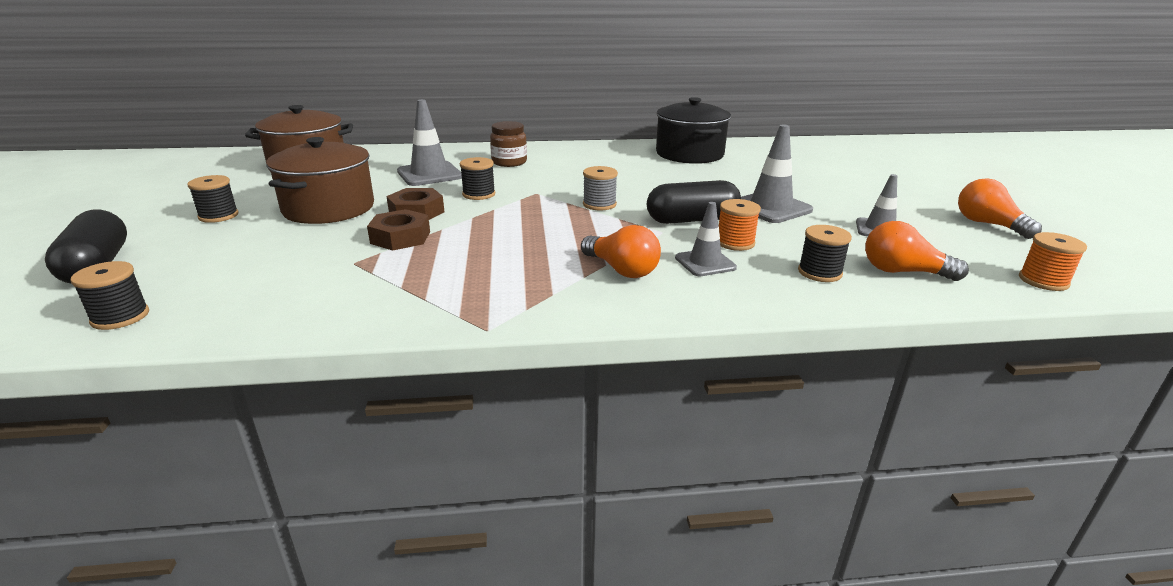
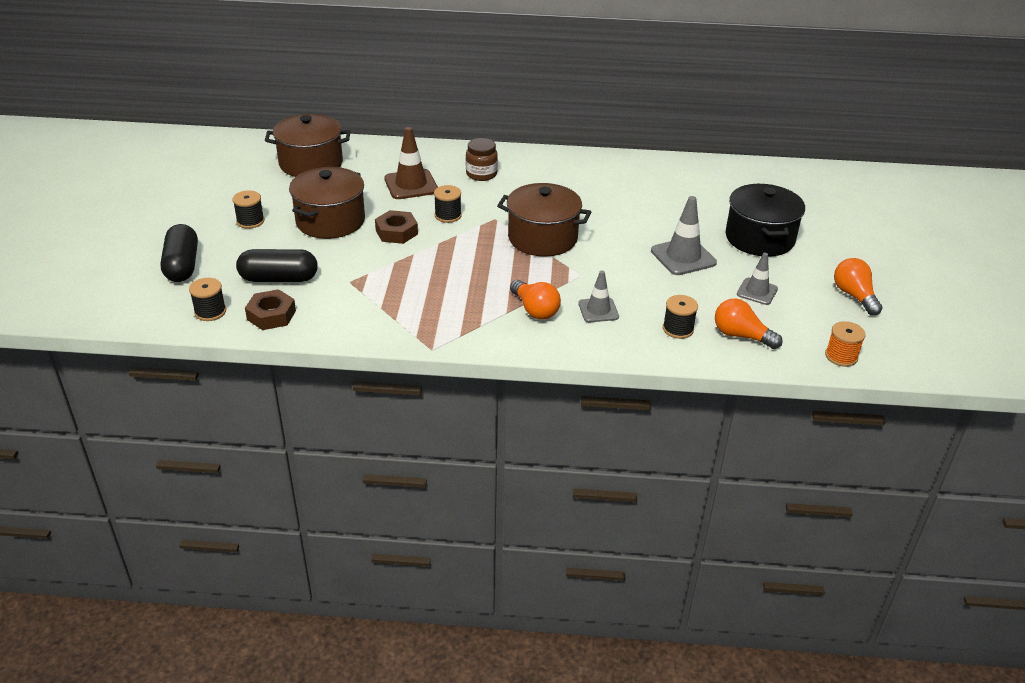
camera: 10 degrees right, 10 degrees up
(400, 237) = (383, 259): brown nut -> brown nut (271, 315)
(429, 174) = (411, 185): grey traffic cone -> brown traffic cone
(599, 204) = (542, 238): grey spool -> brown pot
(689, 154) = (649, 177): black pot -> black pot (759, 238)
(692, 220) = (610, 264): black capsule -> black capsule (279, 278)
(735, 243) = (631, 293): orange spool -> none

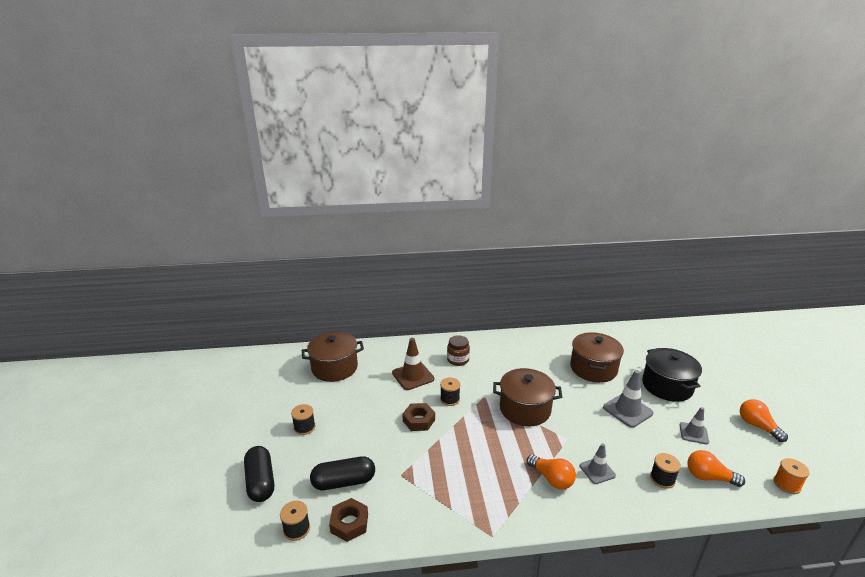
camera: 10 degrees left, 10 degrees down
(330, 221) = (366, 418): brown pot -> brown pot (593, 369)

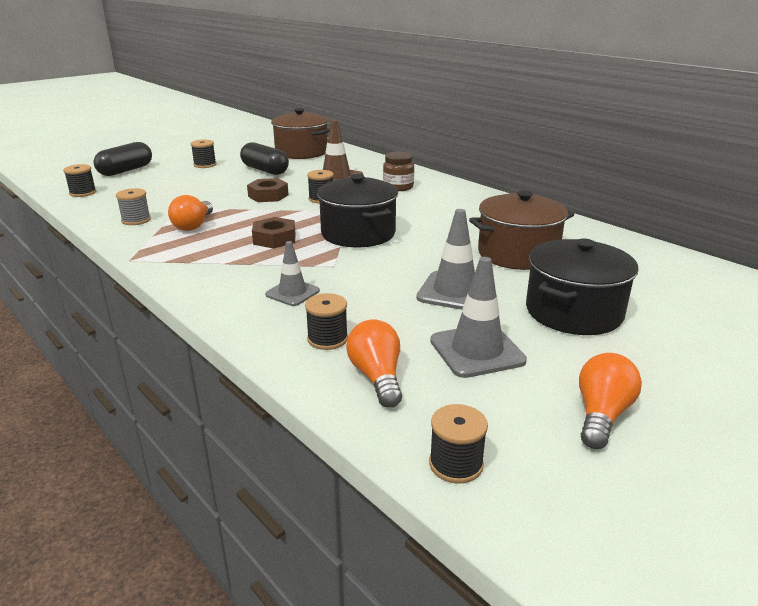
camera: 55 degrees right, 0 degrees up
(344, 482) = (150, 192): black capsule -> black capsule (265, 170)
(349, 523) = (102, 206): brown nut -> brown nut (274, 239)
(407, 510) = (136, 220): none -> grey spool
(525, 409) = (358, 233): brown pot -> black pot
(552, 479) = (247, 270): orange light bulb -> orange light bulb (193, 225)
(693, 433) = (477, 351): grey traffic cone -> grey traffic cone, size x1.57
(786, 484) = (456, 464): orange spool -> black spool

